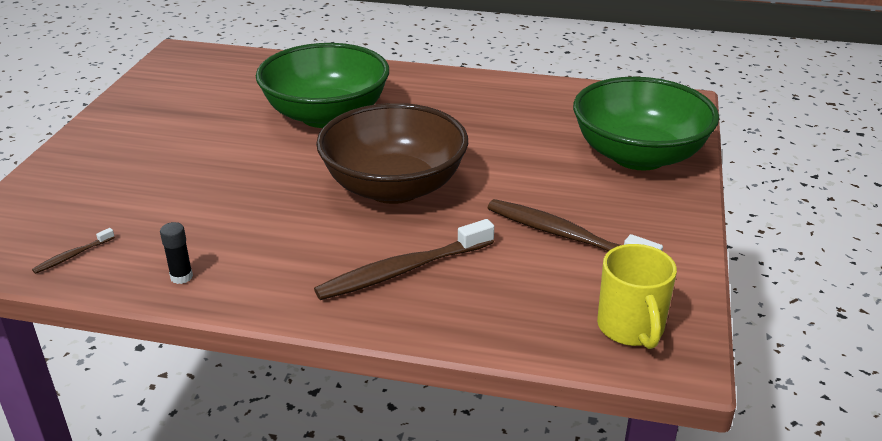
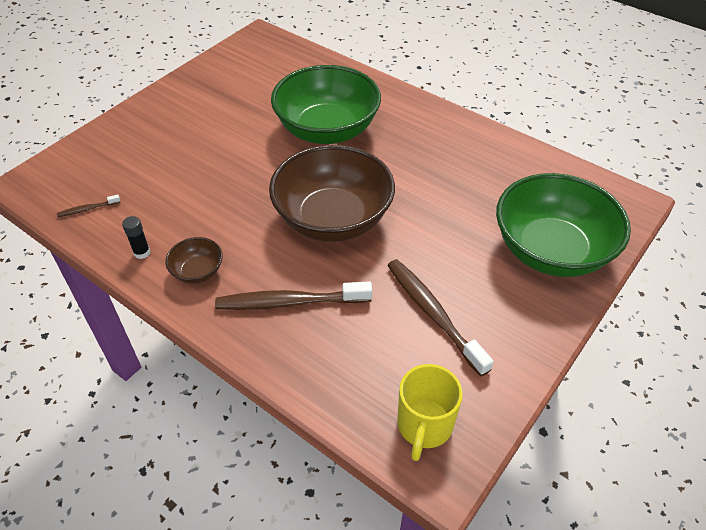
camera: 25 degrees right, 15 degrees up
(268, 274) = (197, 271): none -> brown bowl

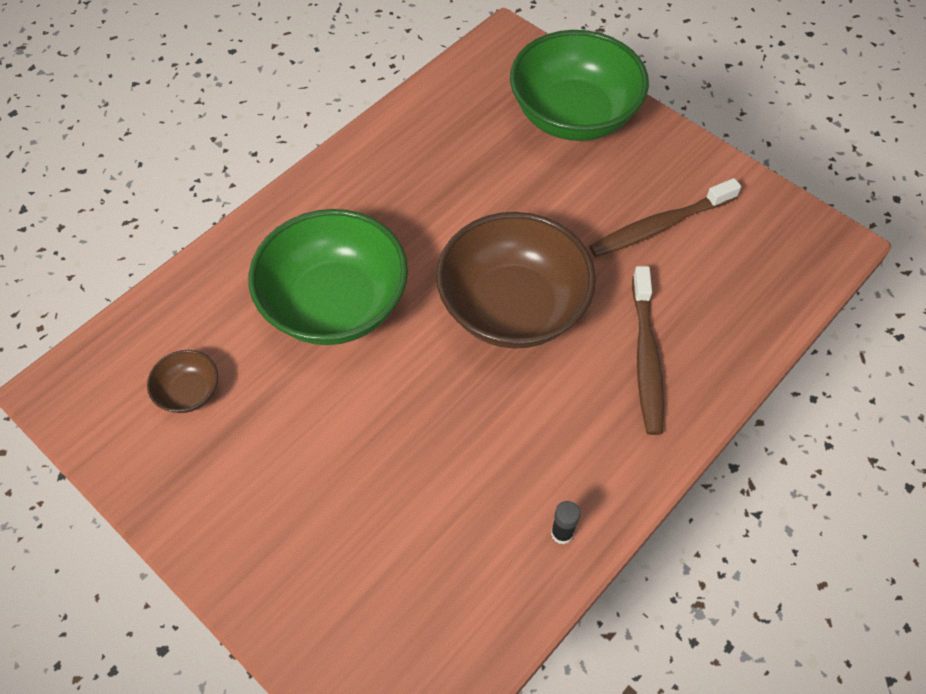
camera: 85 degrees left, 10 degrees up
(88, 209) = (469, 623): brown toothbrush -> none
(197, 271) = (597, 460): brown bowl -> brown bowl (189, 392)
(424, 426) = (792, 250): yellow mug -> none

